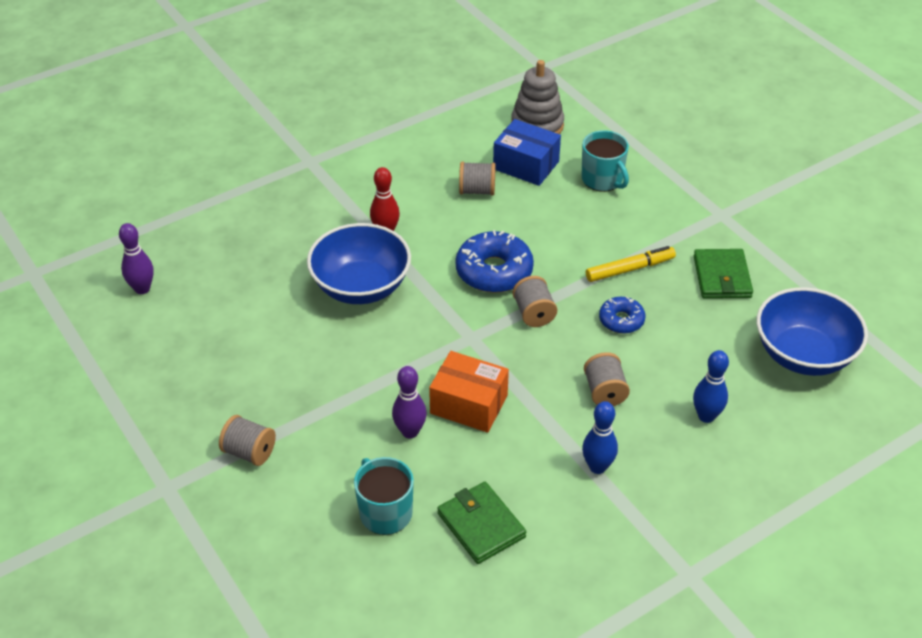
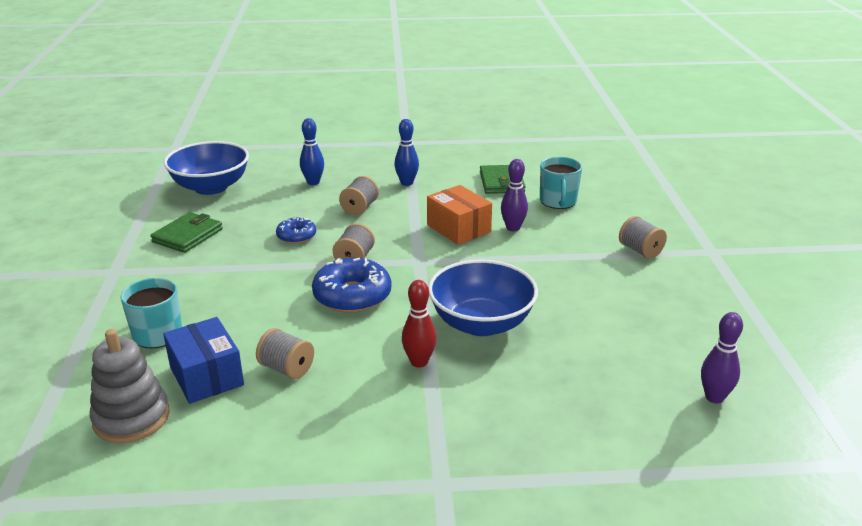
camera: 150 degrees left, 15 degrees down
(630, 269) = (244, 261): yellow marker -> none

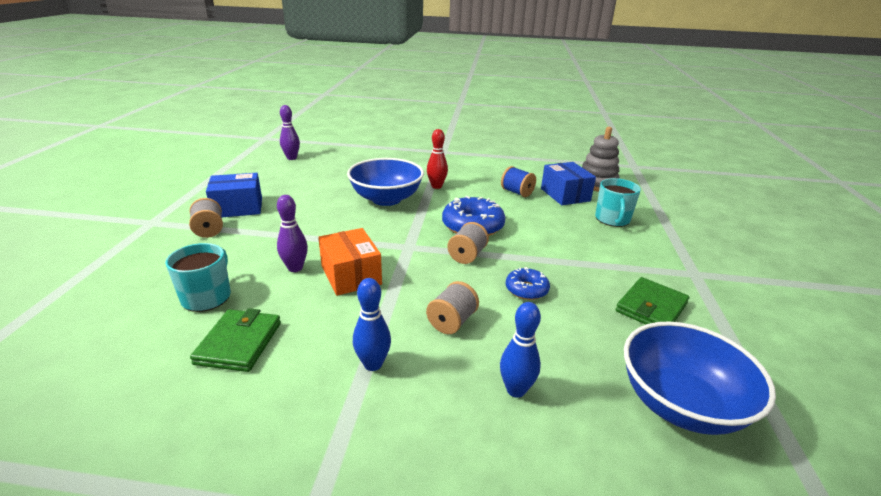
camera: 170 degrees left, 0 degrees up
(286, 369) = (517, 192): grey spool -> blue spool
(651, 281) = (238, 208): none -> blue box

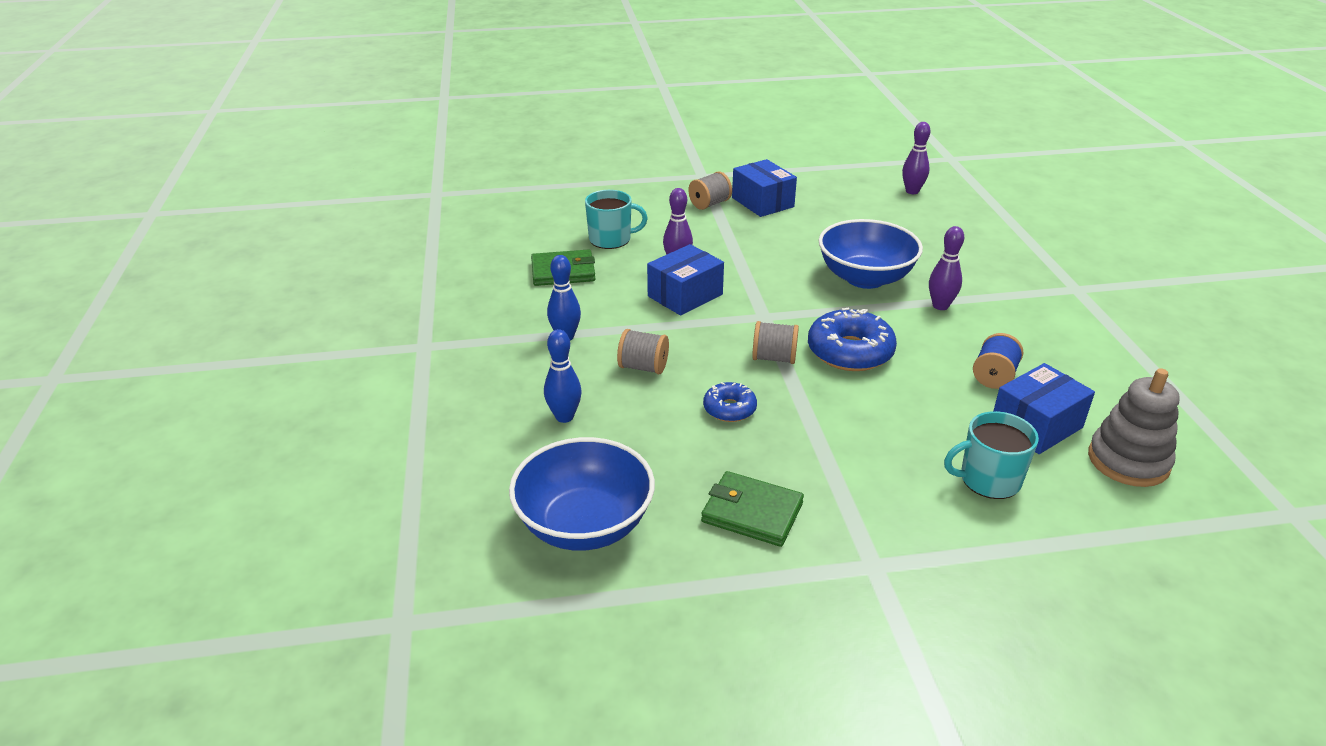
camera: 75 degrees right, 5 degrees up
(351, 275) = (685, 295): orange box -> blue box
(436, 186) = (940, 306): red bowling pin -> purple bowling pin

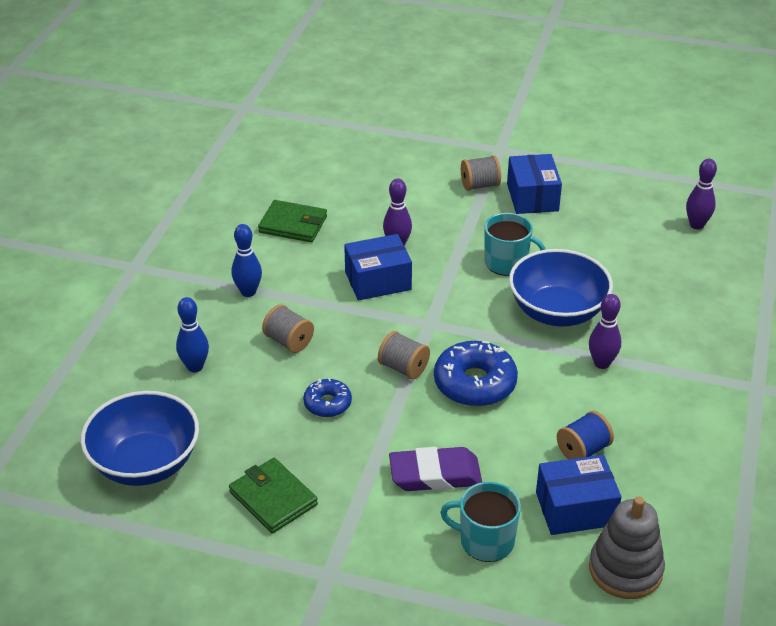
camera: 25 degrees right, 5 degrees up
(611, 239) = (359, 201): turquoise mug -> turquoise mug (507, 263)
(888, 438) = (435, 475): none -> purple eraser

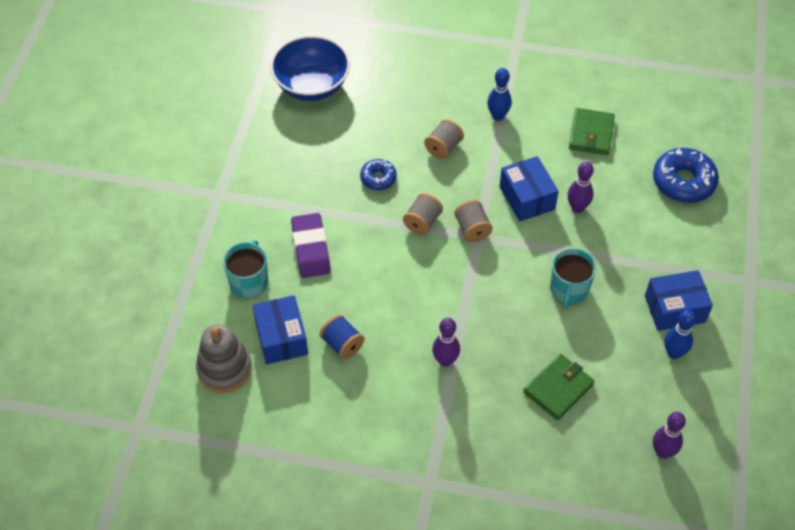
camera: 85 degrees right, 15 degrees up
(195, 367) = (408, 97): blue bowling pin -> blue bowling pin (674, 353)
(273, 498) = (284, 157): green wallet -> green wallet (558, 388)
(475, 383) = (410, 270): blue donut -> blue donut (683, 182)
(480, 185) = (683, 266): grey spool -> grey spool (472, 229)
(557, 311) = (508, 328): blue bowl -> none

